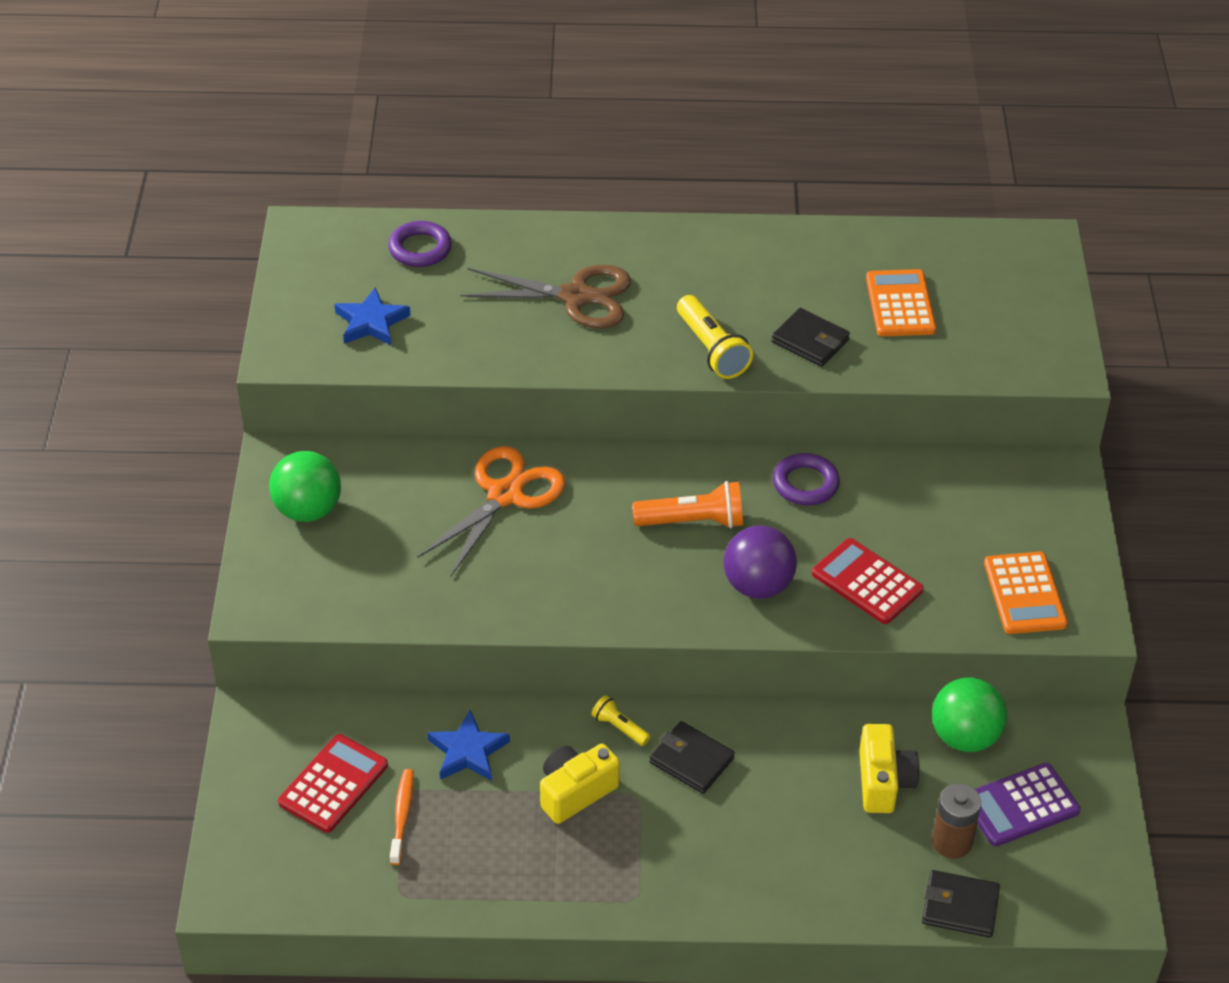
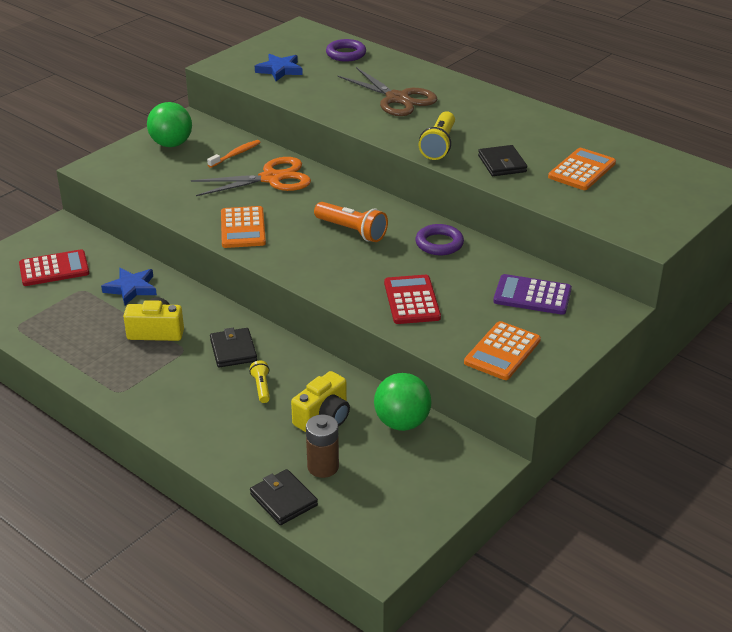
camera: 40 degrees right, 10 degrees down
(402, 815) = (64, 297): orange toothbrush -> orange toothbrush (236, 154)
(566, 592) = (243, 228): none -> orange calculator
(619, 727) = (217, 317): yellow flashlight -> yellow flashlight (261, 387)
(758, 585) = (347, 272): purple ball -> none
(1020, 805) = (390, 474): purple calculator -> purple calculator (532, 295)

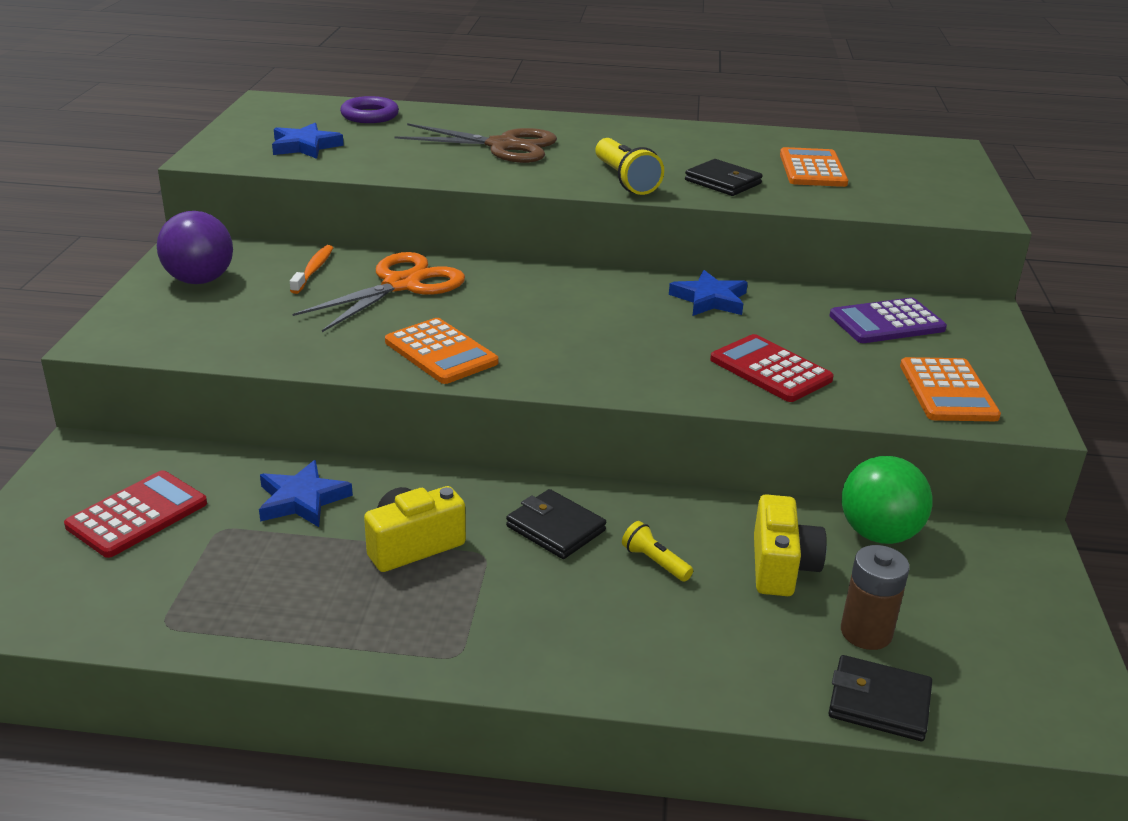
camera: 35 degrees left, 5 degrees down
(171, 144) = (200, 280): green ball -> purple ball
(352, 231) = (589, 315): orange flashlight -> none
(439, 243) = (710, 299): purple ring -> blue star

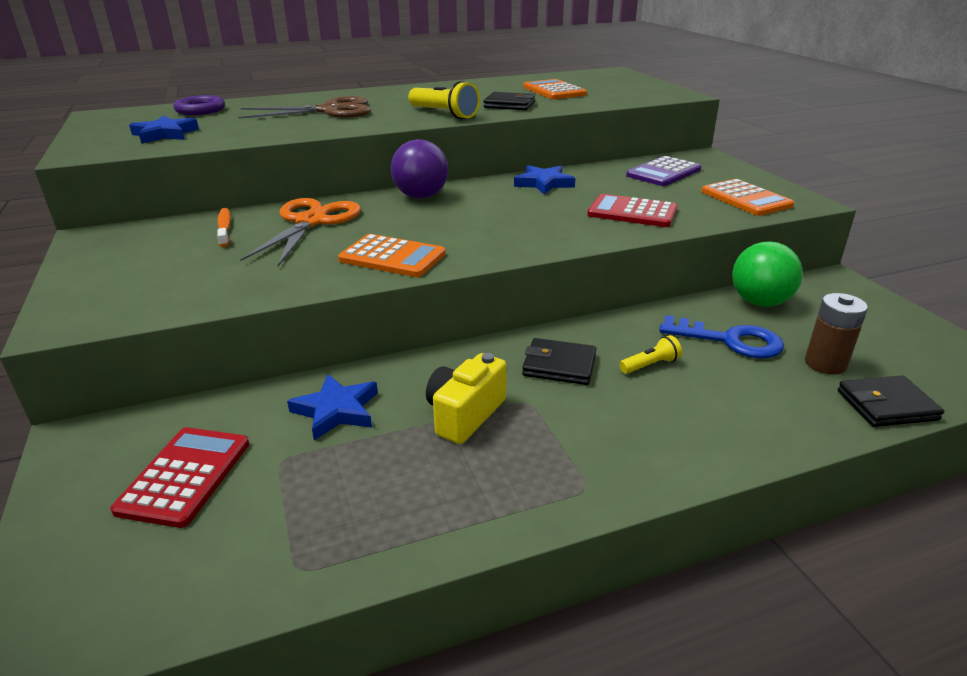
camera: 25 degrees left, 0 degrees up
(200, 280) = (123, 257): purple ball -> purple ball (421, 196)
(654, 562) = (650, 365): yellow flashlight -> yellow flashlight turned 135 degrees clockwise
(781, 567) = (730, 340): yellow camera -> blue key

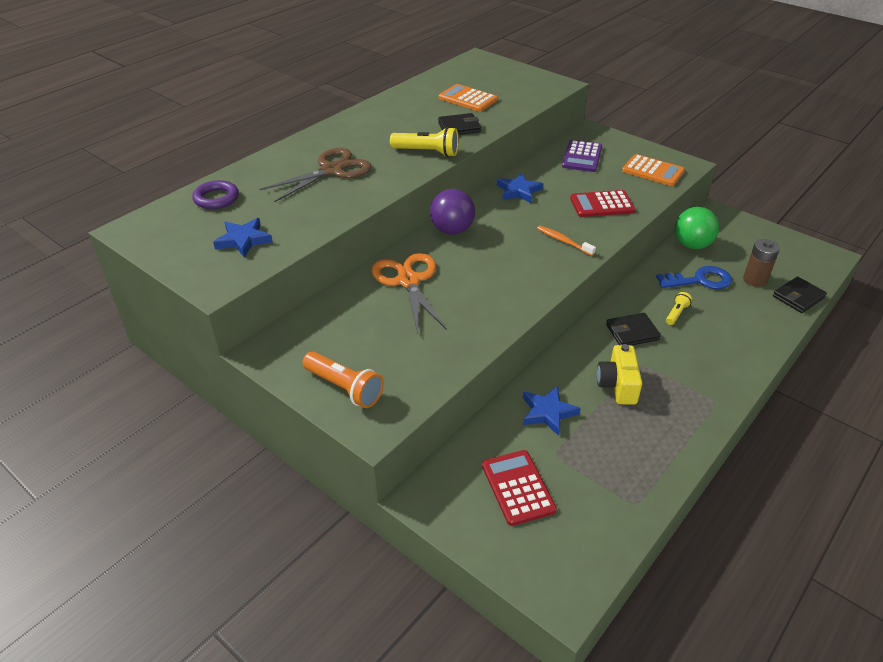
camera: 30 degrees left, 10 degrees up
(101, 283) = (344, 388): none -> orange flashlight
(225, 228) = (354, 308): orange toothbrush -> orange toothbrush (563, 241)
(392, 257) = (505, 295): orange calculator -> none

